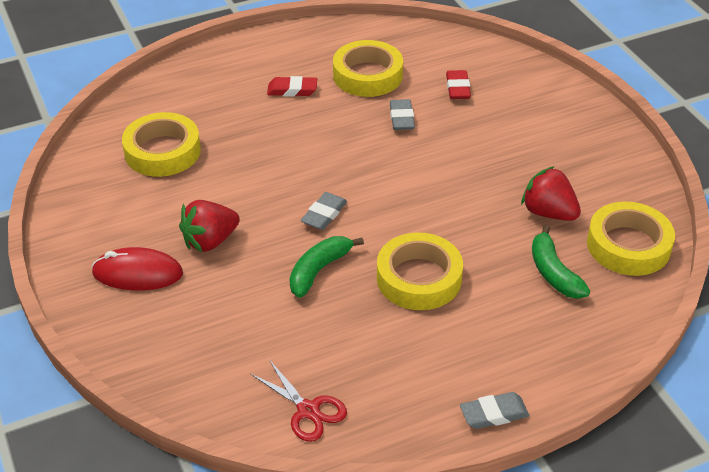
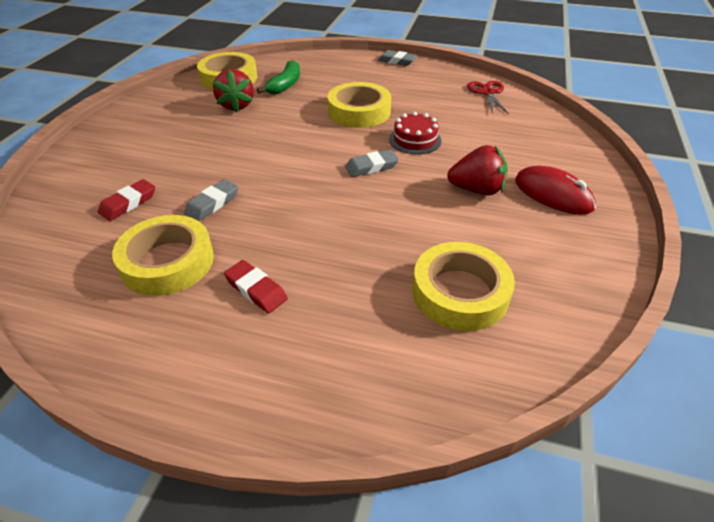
camera: 140 degrees left, 0 degrees up
(318, 270) = (415, 140): green banana -> red cake

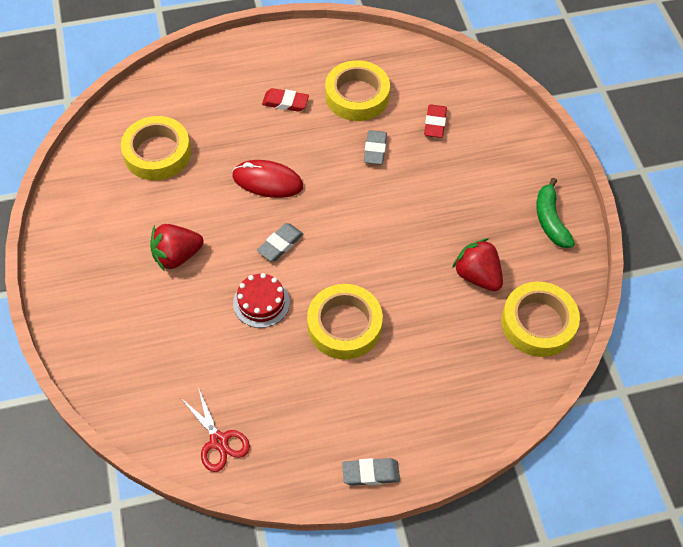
camera: 150 degrees right, 15 degrees up
(285, 85) = (463, 340): green banana -> green banana (550, 220)
(553, 194) = (110, 279): red mouse -> red mouse (267, 181)

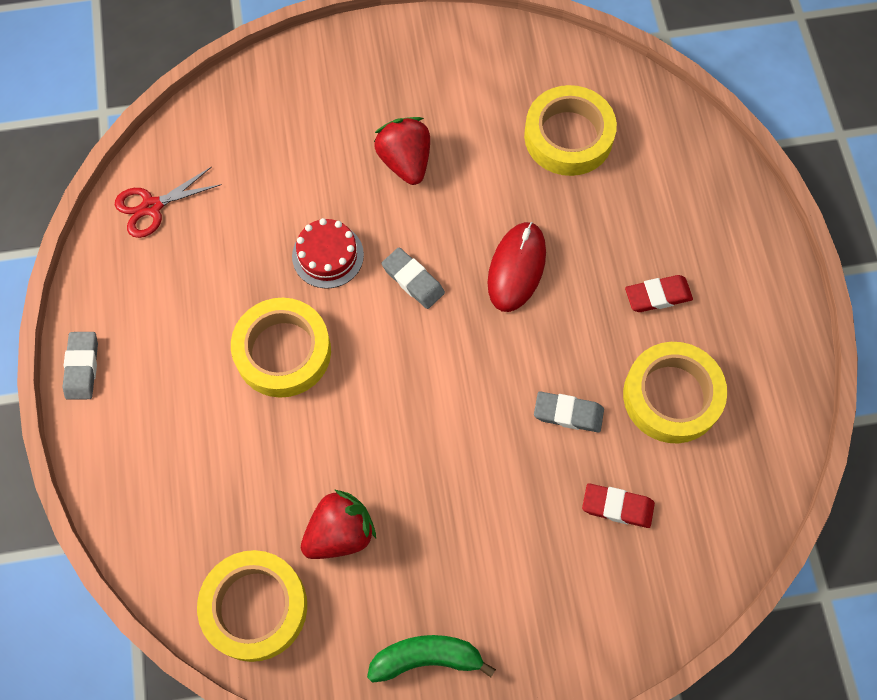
camera: 95 degrees right, 10 degrees up
(285, 102) = (657, 296): red eraser -> red eraser turned 60 degrees clockwise

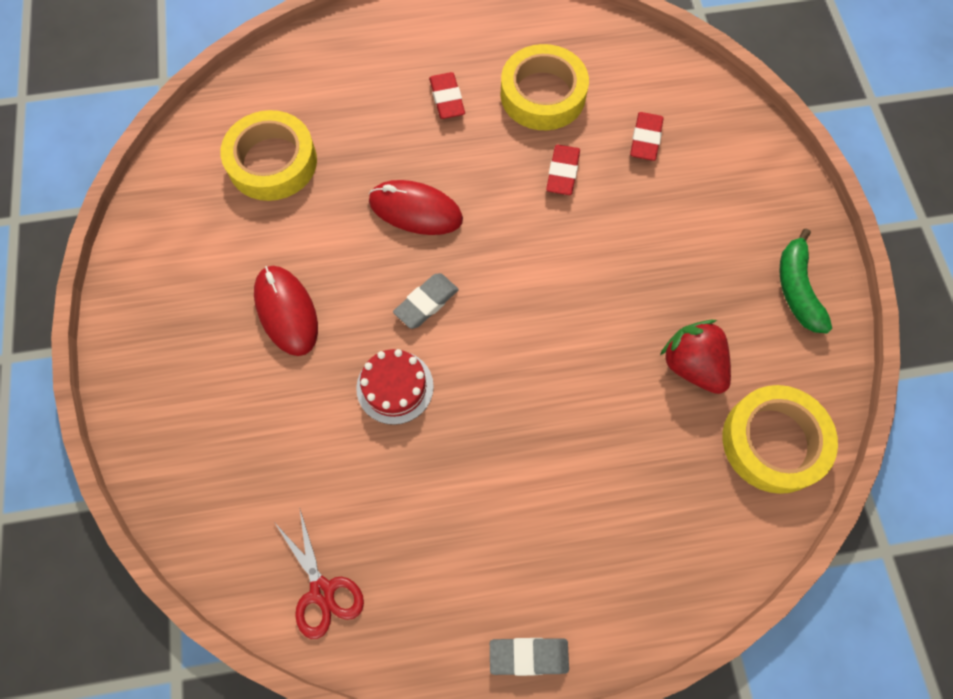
camera: 90 degrees left, 0 degrees up
(283, 351) = (506, 428): yellow tape -> none
(405, 161) = (286, 311): red strawberry -> red mouse
(568, 413) = (562, 172): grey eraser -> red eraser

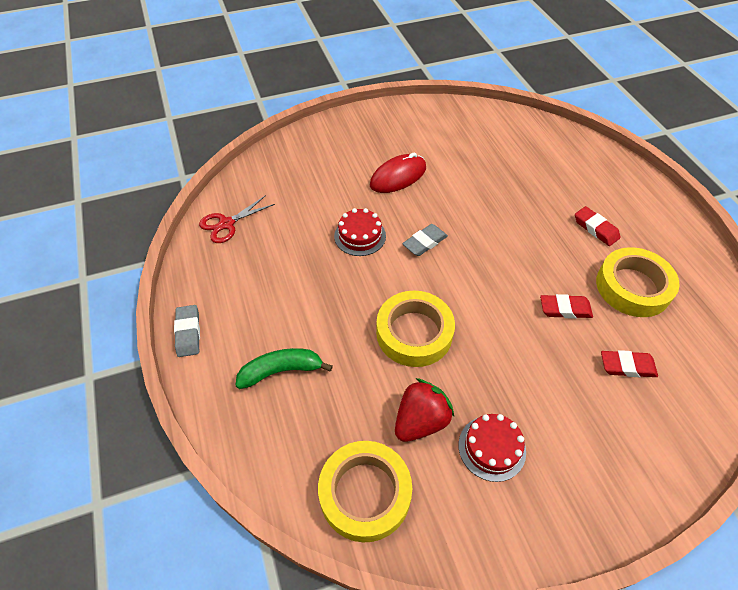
camera: 80 degrees right, 15 degrees down
(272, 162) = (500, 151): yellow tape -> yellow tape (414, 333)
(415, 210) = (494, 226): red mouse -> none
(426, 303) = (424, 242): grey eraser -> grey eraser turned 75 degrees counterclockwise
(447, 99) = (595, 228): red eraser -> red eraser turned 75 degrees clockwise
(729, 299) = (492, 448): none -> red cake
(796, 289) = (522, 510): green banana -> green banana (281, 371)

